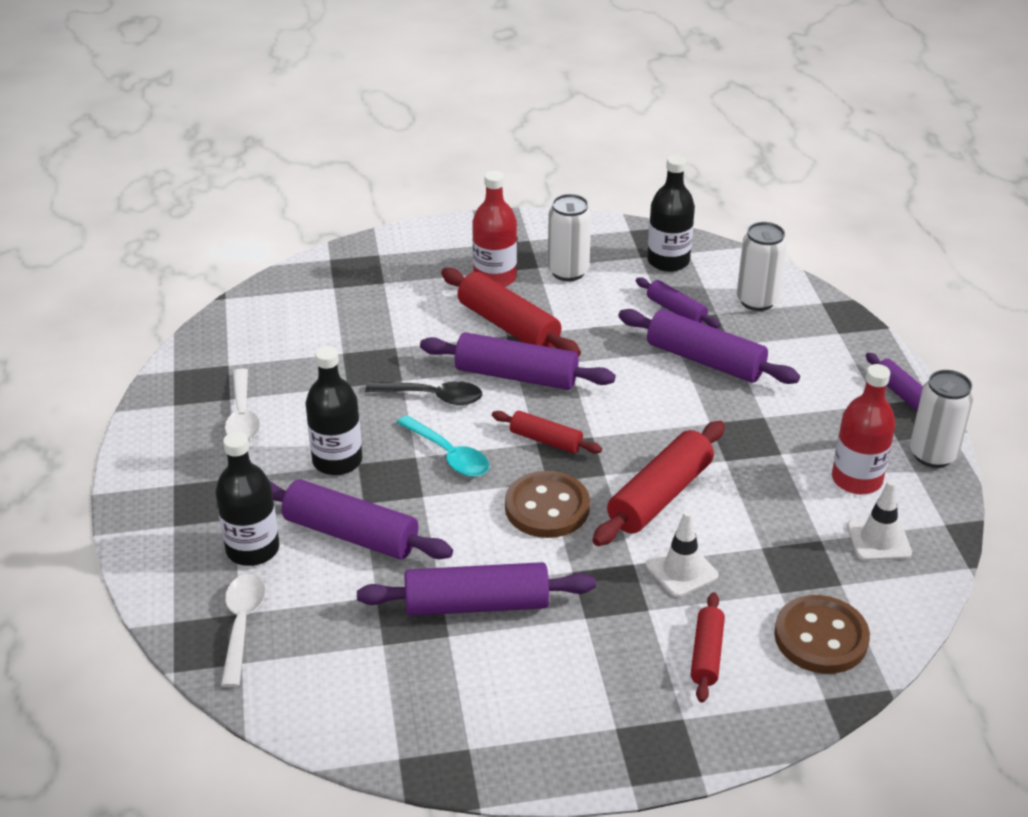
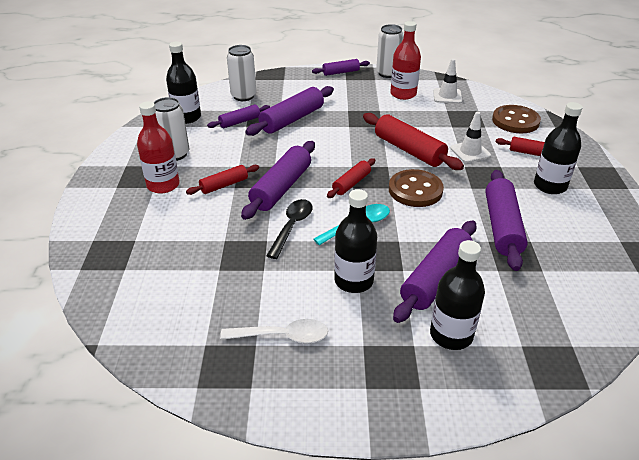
camera: 80 degrees left, 0 degrees up
(242, 625) = (534, 344): white spoon -> none
(508, 326) = (224, 185): red rolling pin -> red rolling pin, size x0.57
(605, 671) = (550, 186): none -> black bottle

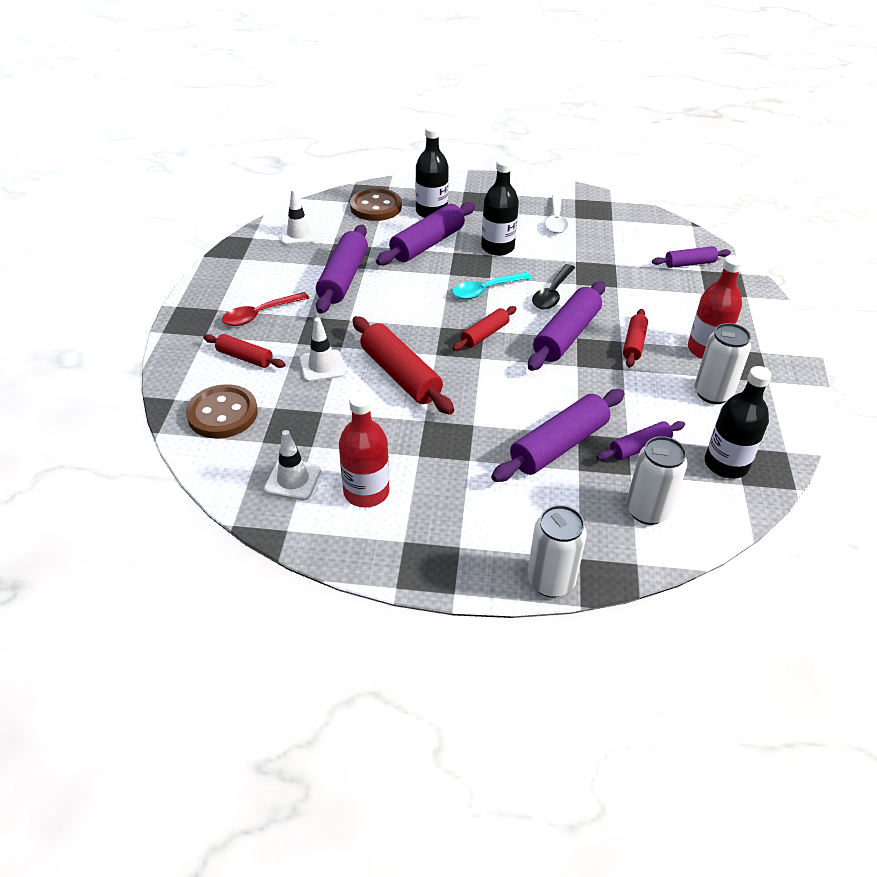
camera: 175 degrees left, 5 degrees up
(224, 185) = (634, 344): red rolling pin -> red rolling pin turned 45 degrees counterclockwise
(282, 336) = (556, 220): white spoon -> white spoon turned 90 degrees counterclockwise
(341, 72) = (466, 571): purple rolling pin -> purple rolling pin (689, 263)
(388, 73) = (373, 559): white can -> white can (550, 581)
(415, 190) = (414, 321): brown button -> brown button (376, 207)
(550, 186) = (260, 314): black bottle -> red spoon
(590, 279) = (298, 234): none -> white traffic cone

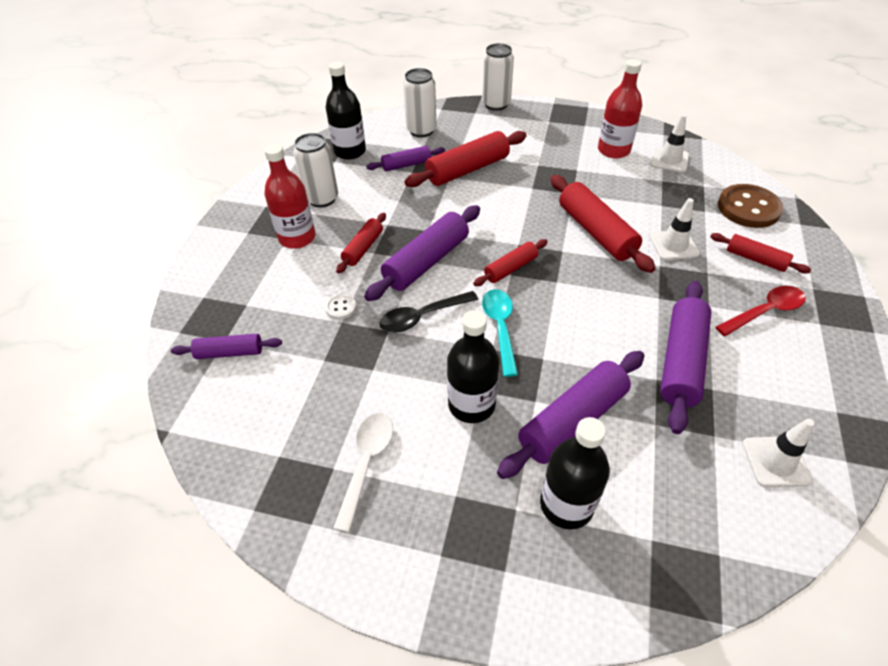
camera: 170 degrees left, 5 degrees up
(376, 207) = (665, 530): brown button -> none
(486, 290) = (500, 328): turquoise spoon -> turquoise spoon turned 75 degrees counterclockwise
(552, 293) = (422, 317): black spoon -> black spoon turned 150 degrees counterclockwise
(559, 445) = (467, 169): purple rolling pin -> red rolling pin
(624, 296) = (341, 307): none -> white button

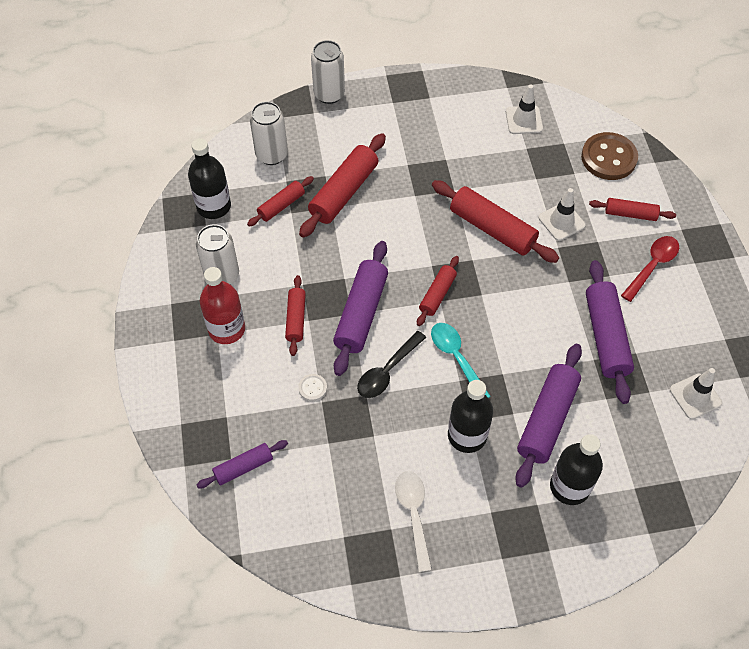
camera: 25 degrees left, 10 degrees up
(406, 165) = (281, 206): purple rolling pin -> red rolling pin
(613, 150) = (469, 123): red bottle -> none

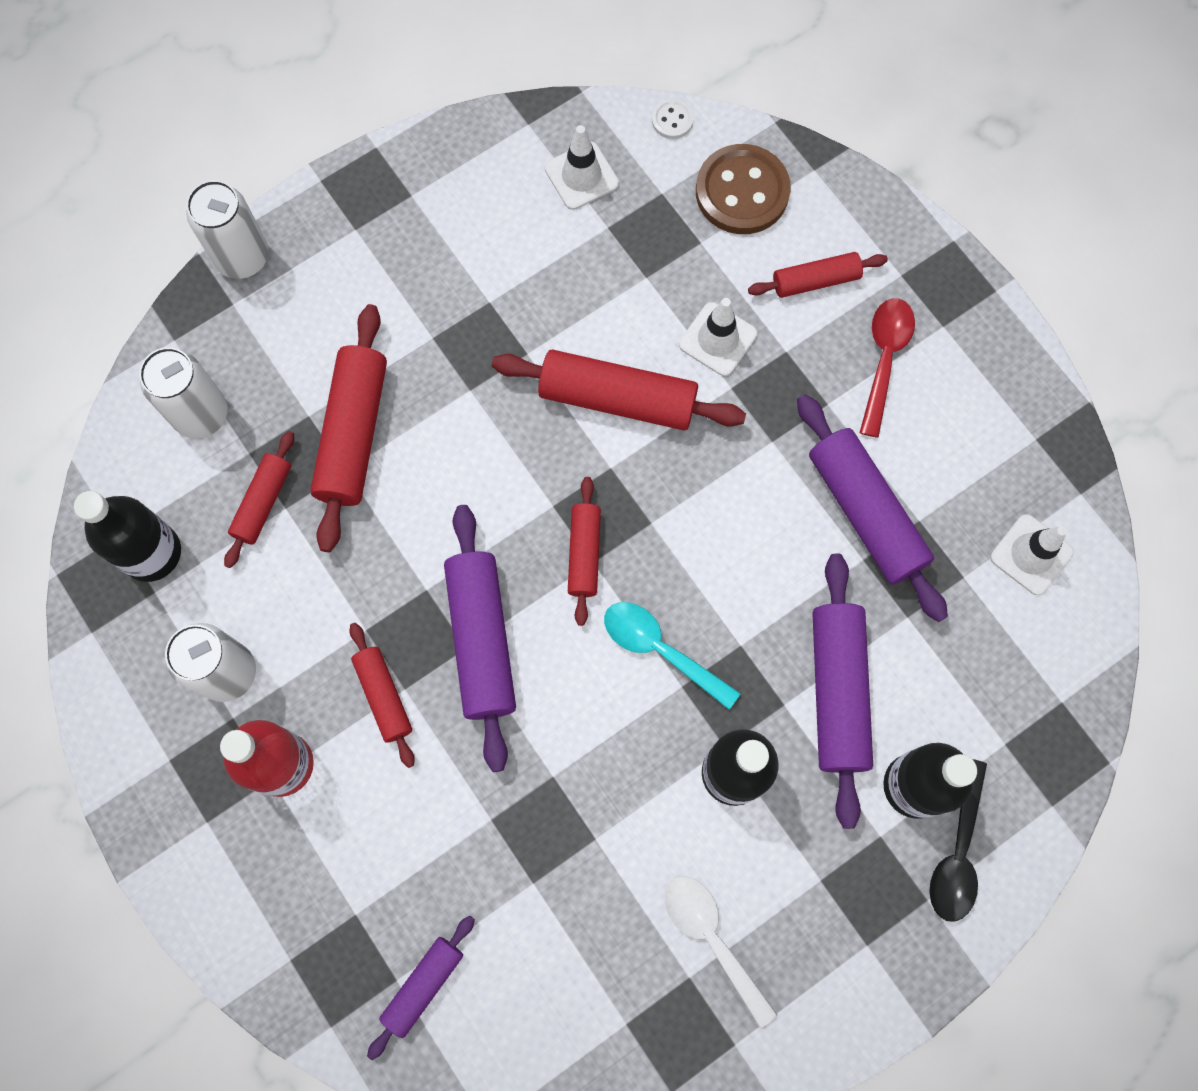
camera: 25 degrees left, 15 degrees up
(312, 388) = (466, 803): white button -> white button (672, 120)
(387, 371) = (567, 721): black spoon -> black spoon (957, 851)

